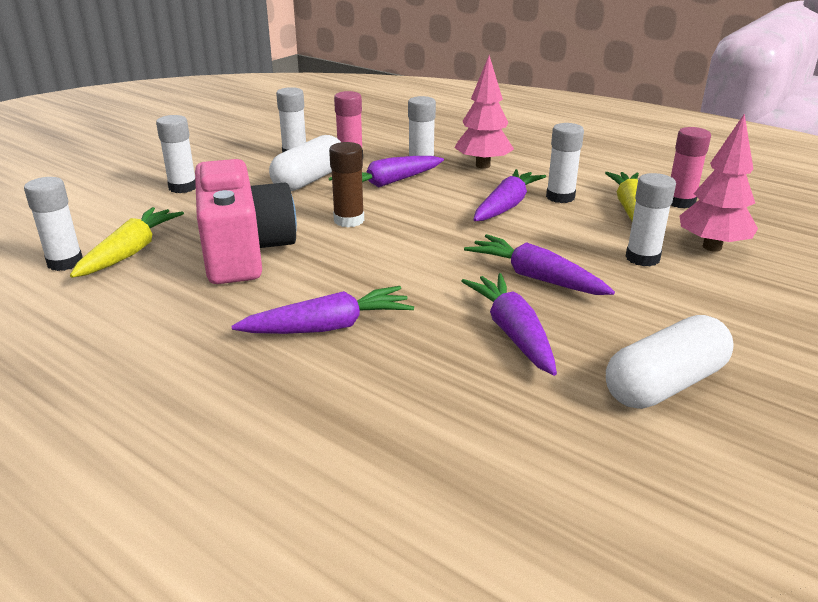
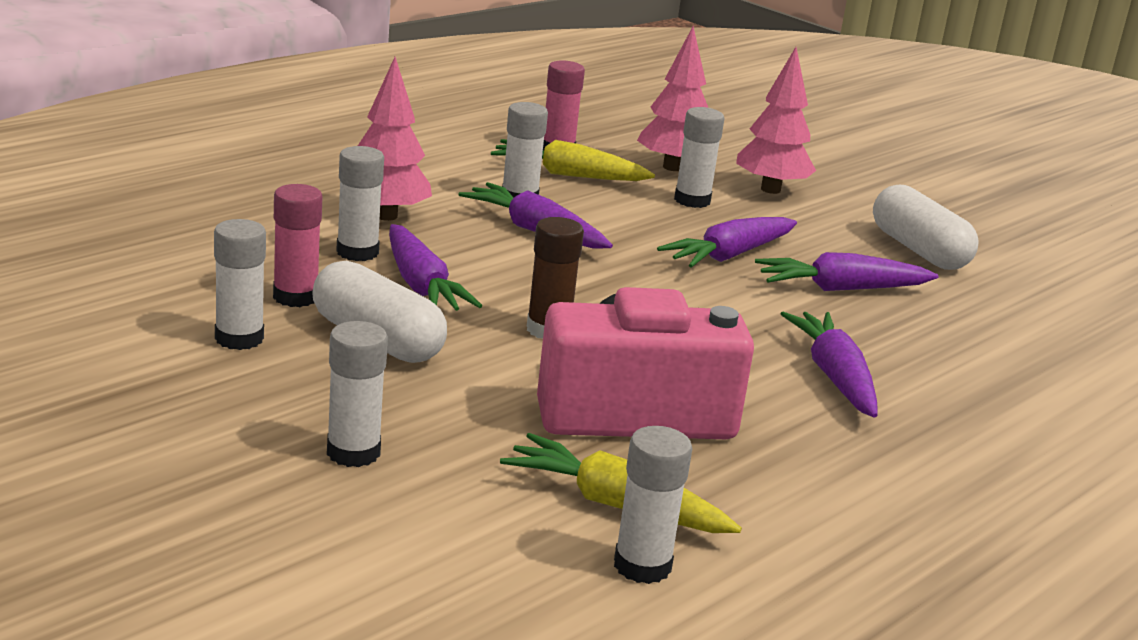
camera: 85 degrees left, 5 degrees down
(725, 295) = (770, 189): none -> pink tree

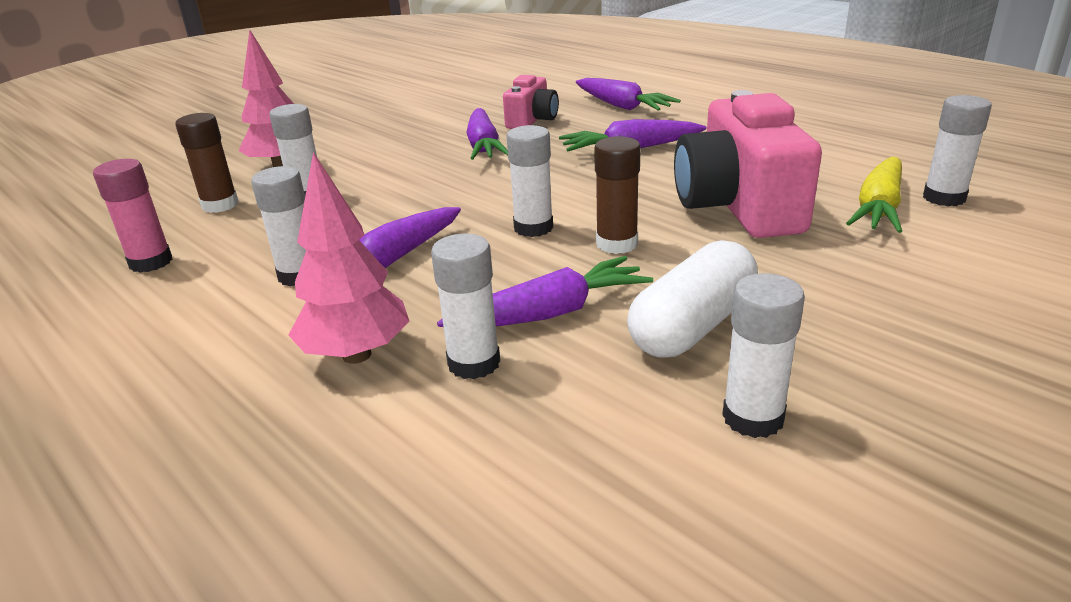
camera: 85 degrees left, 5 degrees up
(295, 297) = (619, 392): pink glue stick -> none
(353, 452) = (922, 314): white glue stick -> white glue stick (533, 228)
(568, 175) = (232, 253): yellow carrot -> none
(672, 167) = (220, 205): pink tree -> brown glue stick
(729, 255) = (431, 180): purple carrot -> purple carrot (622, 106)
(918, 250) = (405, 125): white capsule -> none
(948, 326) = (532, 120): none -> pink camera

